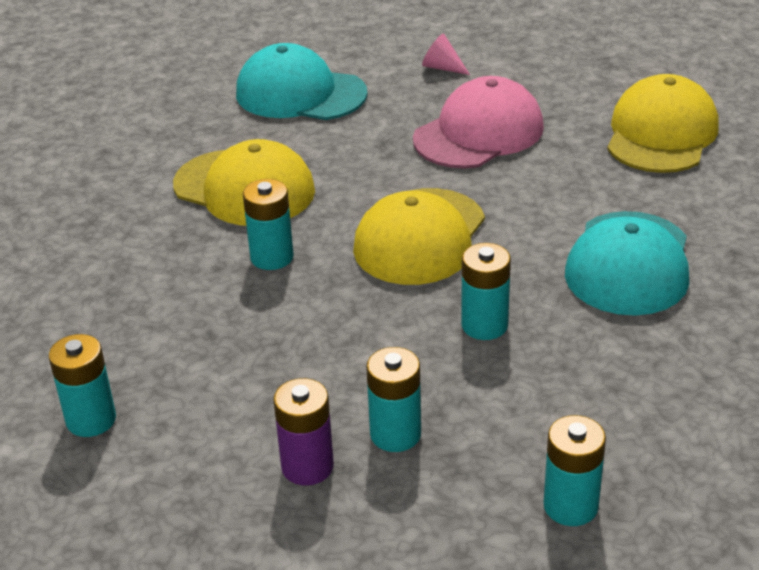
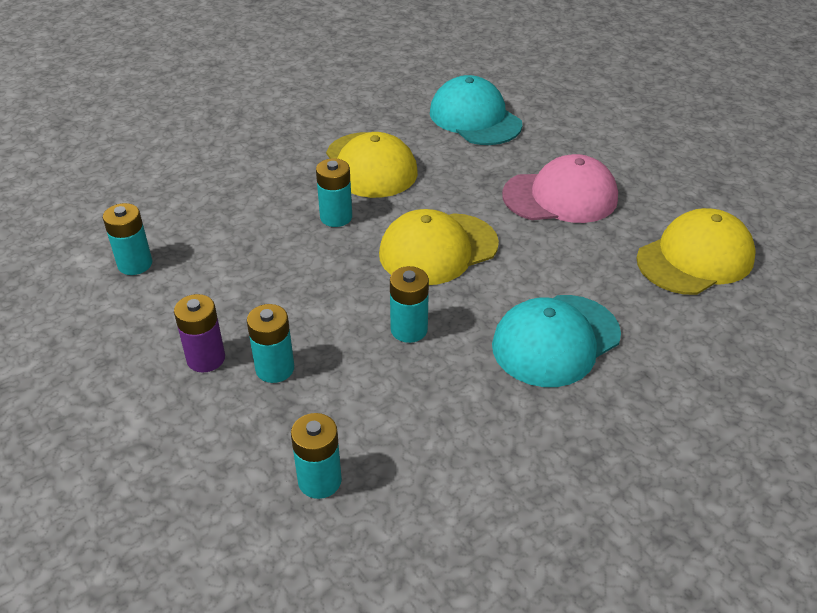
camera: 35 degrees right, 5 degrees up
(442, 67) = (589, 139): pink cone -> none

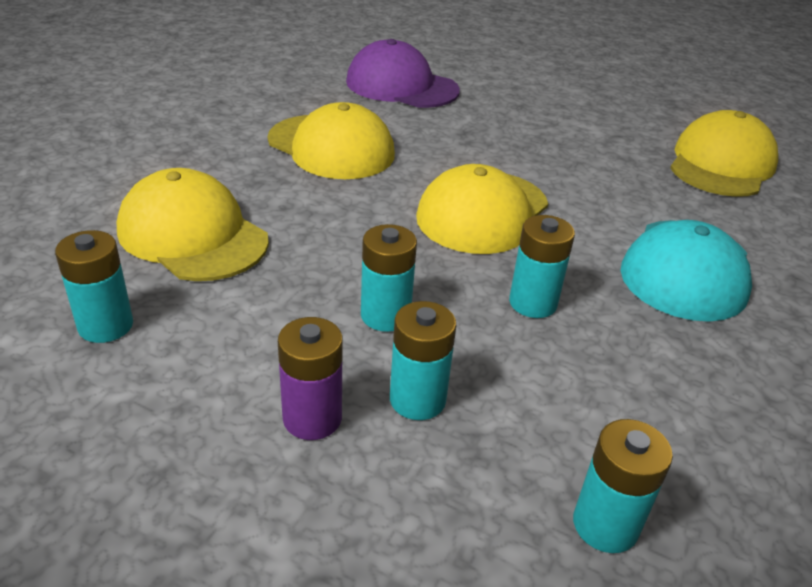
camera: 30 degrees left, 5 degrees down
(225, 215) = (192, 235): none -> yellow cap
(336, 217) = (338, 206): turquoise battery -> turquoise battery (385, 315)
(475, 118) = (401, 86): turquoise cap -> purple cap
(560, 196) = (552, 138): pink cap -> none

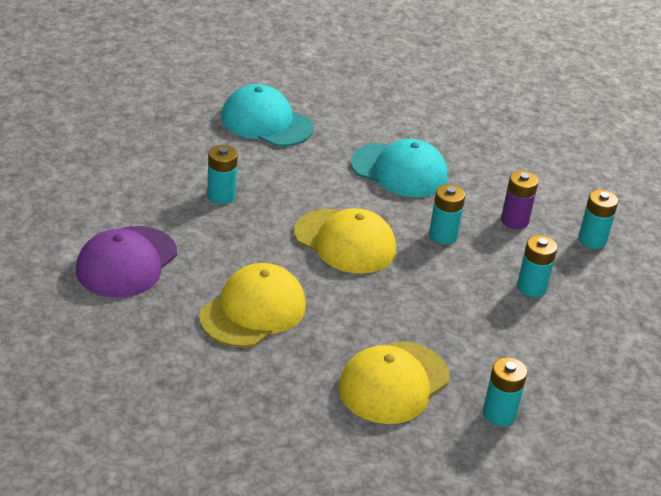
camera: 90 degrees left, 0 degrees up
(312, 418) = (553, 325): purple battery -> purple battery (514, 221)
(385, 315) = (465, 294): turquoise battery -> turquoise battery (221, 196)
(721, 164) = (266, 122): yellow cap -> turquoise cap

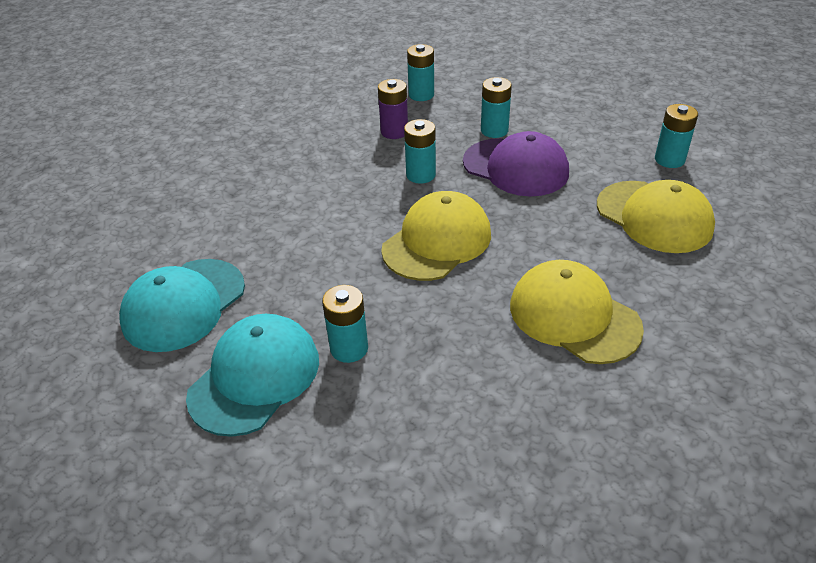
camera: 80 degrees left, 5 degrees up
(126, 262) = (503, 447): purple cap -> purple cap (516, 167)
(399, 171) = (305, 197): turquoise cap -> turquoise cap (255, 377)

